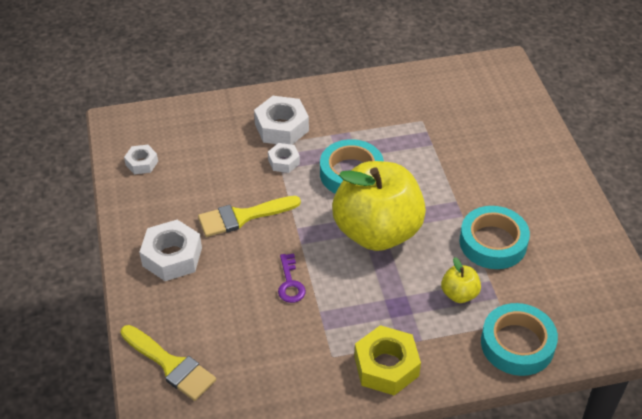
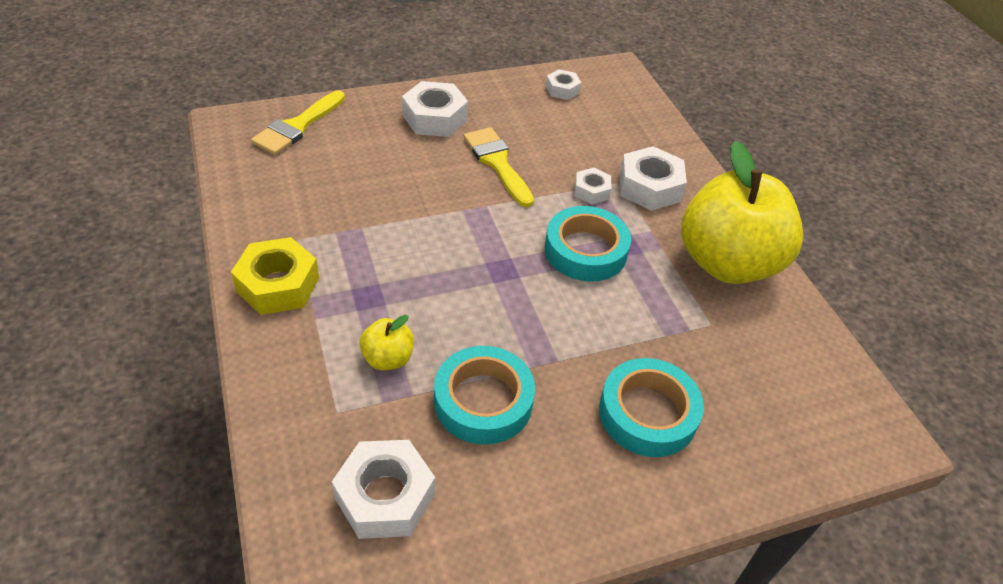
camera: 80 degrees right, 0 degrees up
(290, 283) = (402, 203): purple key -> none
(377, 231) = (489, 276): yellow apple -> yellow apple (727, 263)
(517, 344) = (300, 421): turquoise tape -> turquoise tape (647, 413)
(570, 296) = (385, 496): none -> white nut

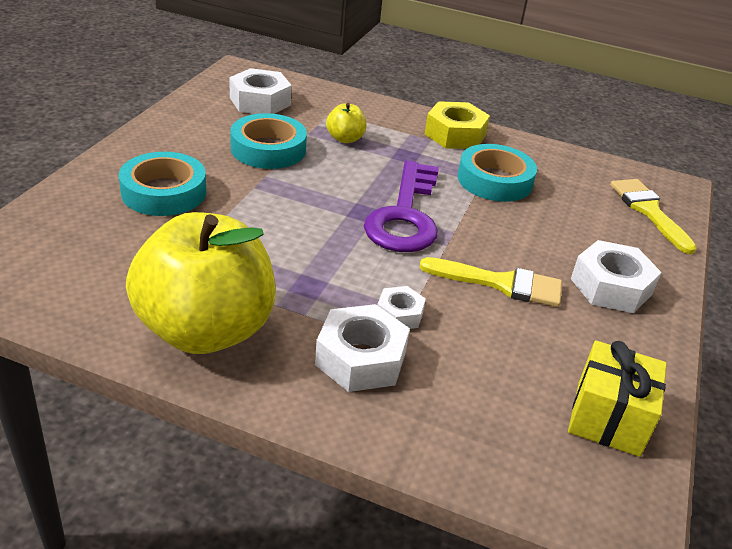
camera: 130 degrees right, 10 degrees down
(475, 244) = (405, 215): none -> purple key
(562, 89) = (608, 418): white nut -> yellow gift
(585, 250) = (331, 261): turquoise tape -> turquoise tape (494, 180)

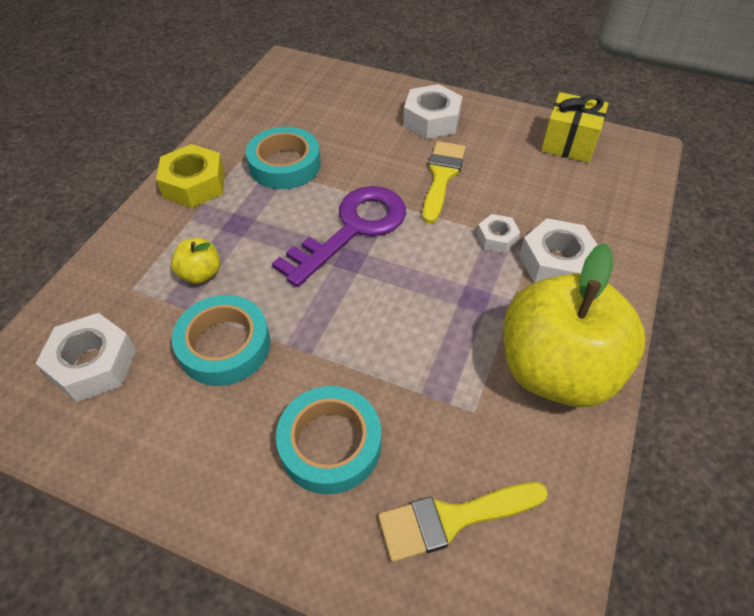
camera: 85 degrees left, 15 degrees up
(405, 215) = (352, 229): purple key -> purple key turned 60 degrees counterclockwise
(649, 211) = (326, 84): yellow brush -> yellow brush (452, 519)

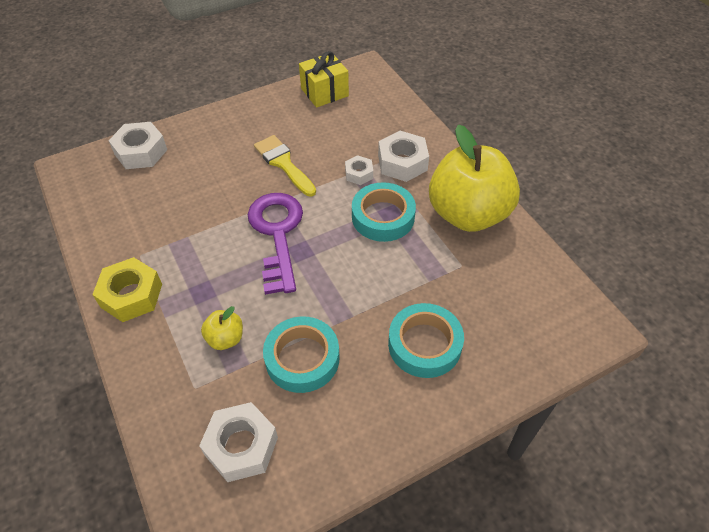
camera: 50 degrees left, 0 degrees up
(285, 165) = (176, 232): turquoise tape -> turquoise tape (383, 217)
(431, 120) = (229, 134): white nut -> white nut (141, 152)
(452, 519) = (514, 318): yellow brush -> none

